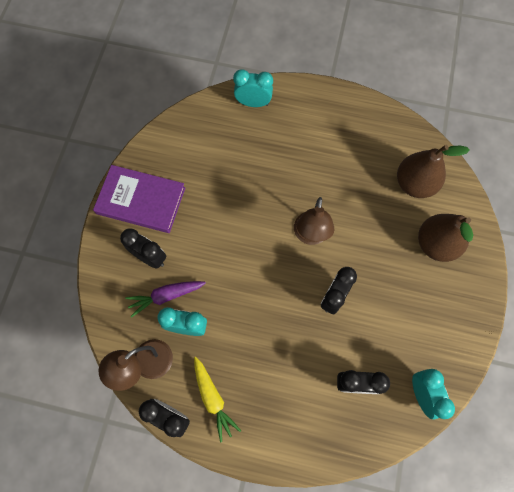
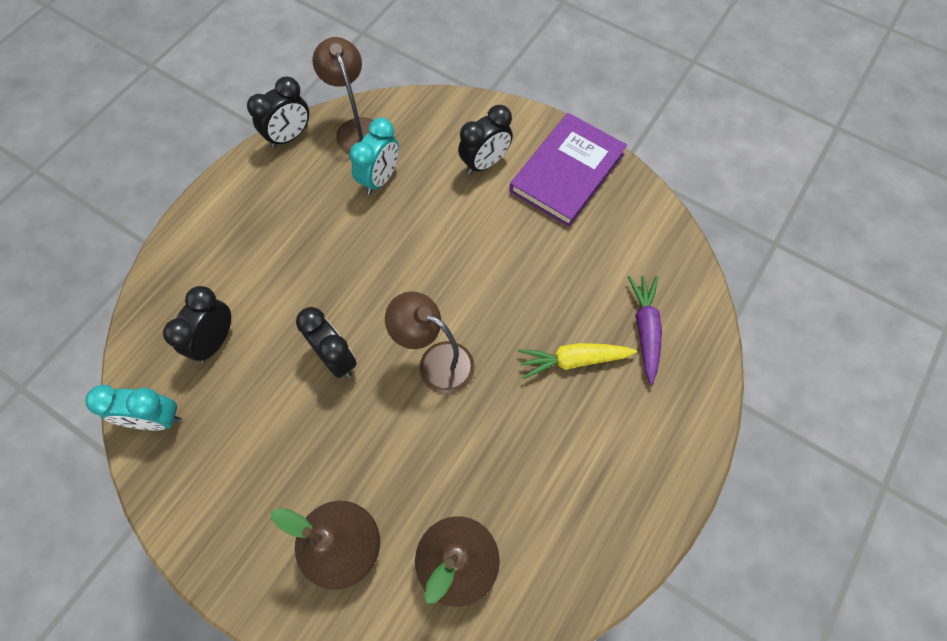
camera: 110 degrees right, 5 degrees down
(166, 296) = (427, 167): purple carrot -> purple carrot (645, 329)
(213, 398) = (285, 181): yellow carrot -> yellow carrot (573, 360)
(253, 103) = (686, 359): turquoise clock -> none

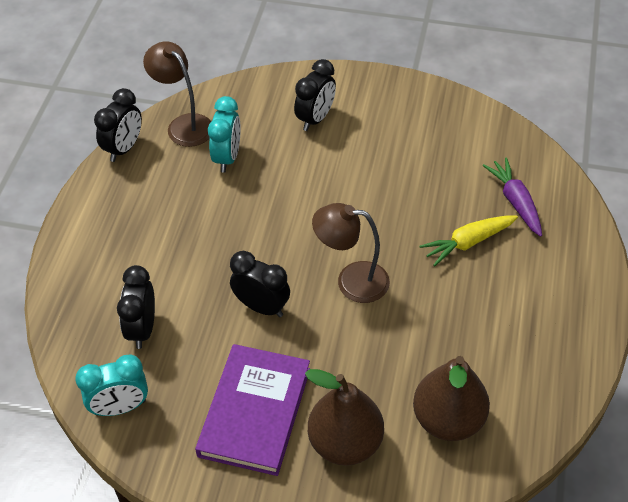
camera: 20 degrees left, 15 degrees down
(567, 172) = (390, 105): purple book -> purple book (254, 412)

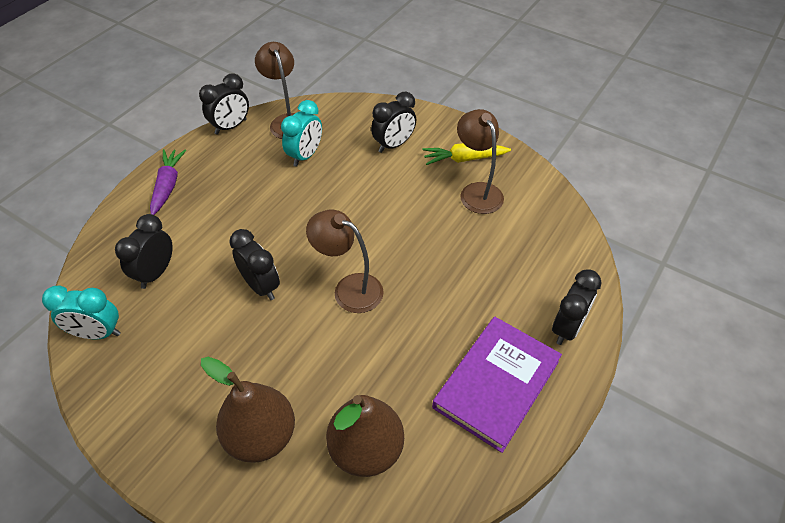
camera: 20 degrees right, 0 degrees up
(254, 412) = (201, 377): purple book -> purple book (496, 384)
(426, 144) = (477, 191): none -> brown lamp
(468, 242) = (471, 287): yellow carrot -> yellow carrot (464, 159)
(515, 202) = (533, 264): purple carrot -> purple carrot (168, 186)
(573, 252) = (567, 328): none -> black clock

